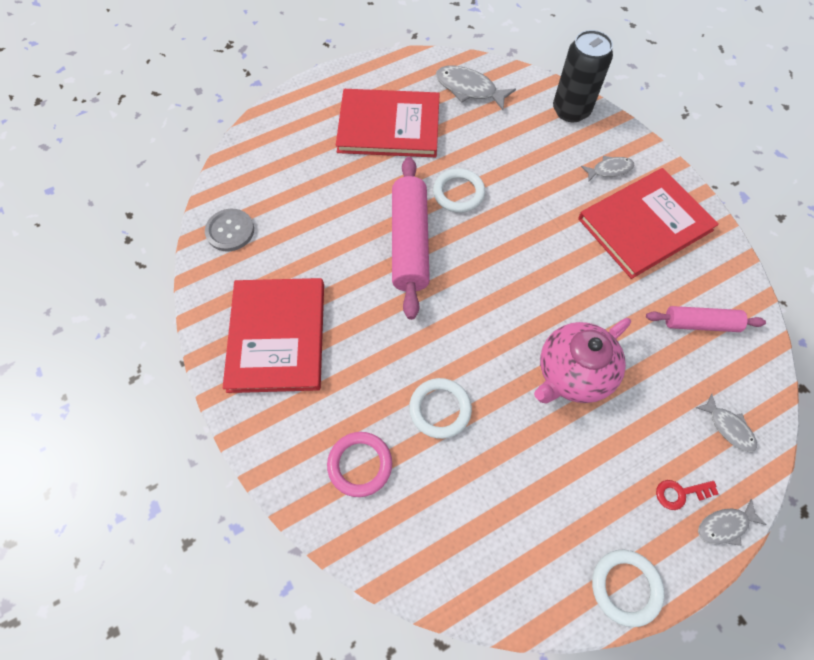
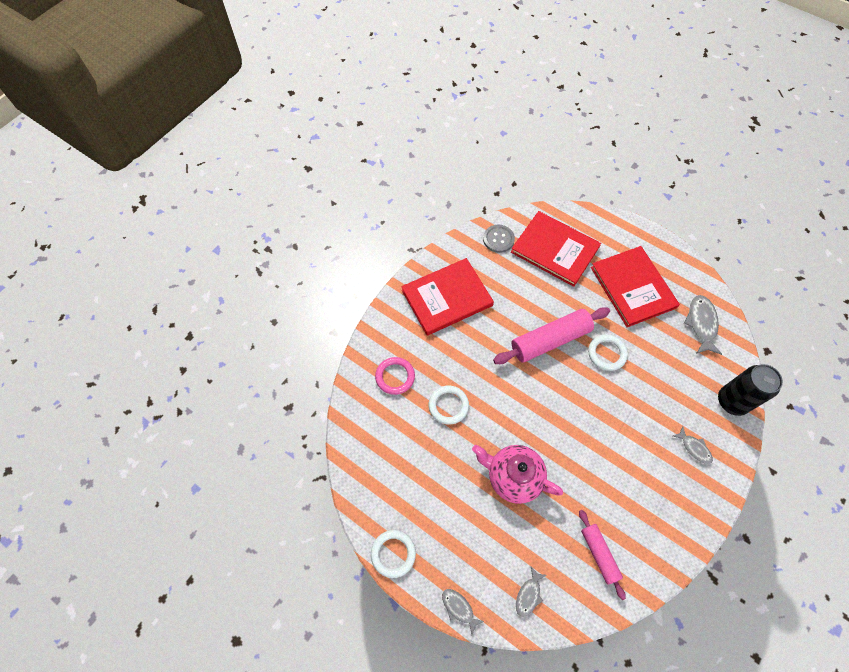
camera: 65 degrees right, 0 degrees up
(645, 225) = (660, 489): red book -> red book (554, 250)
(680, 493) = (466, 573): red key -> none

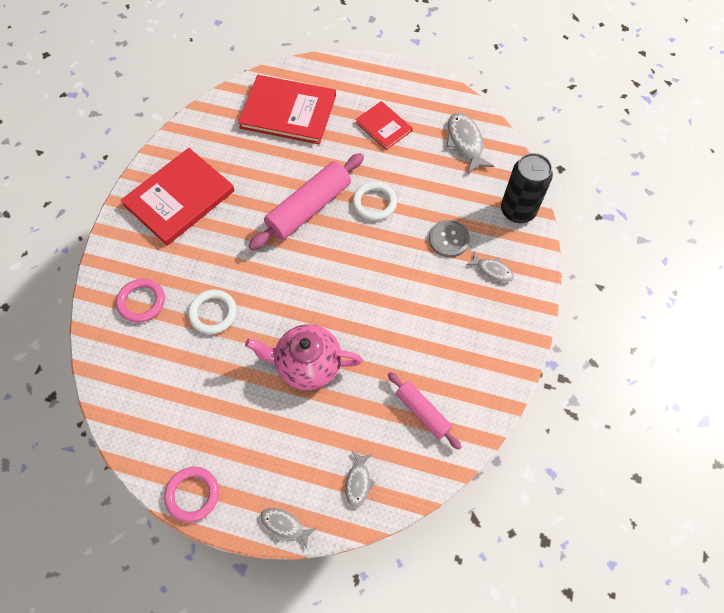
camera: 20 degrees left, 0 degrees up
(393, 553) = (192, 494): white ring -> pink ring
(498, 239) = (222, 118): grey button -> grey button (449, 239)
(632, 287) = (383, 127): red book -> red book, size x0.55

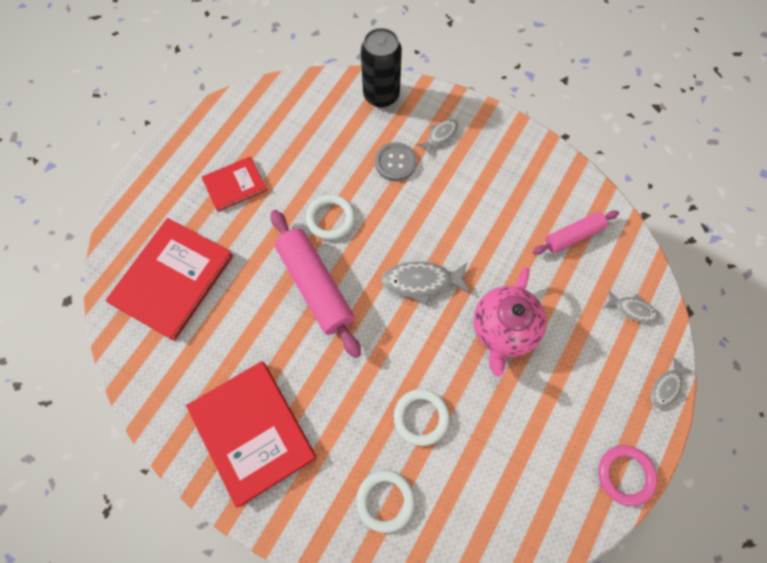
camera: 75 degrees left, 5 degrees up
(142, 302) = (385, 500): pink ring -> white ring
(465, 142) = (285, 115): grey fish -> grey fish (421, 282)

